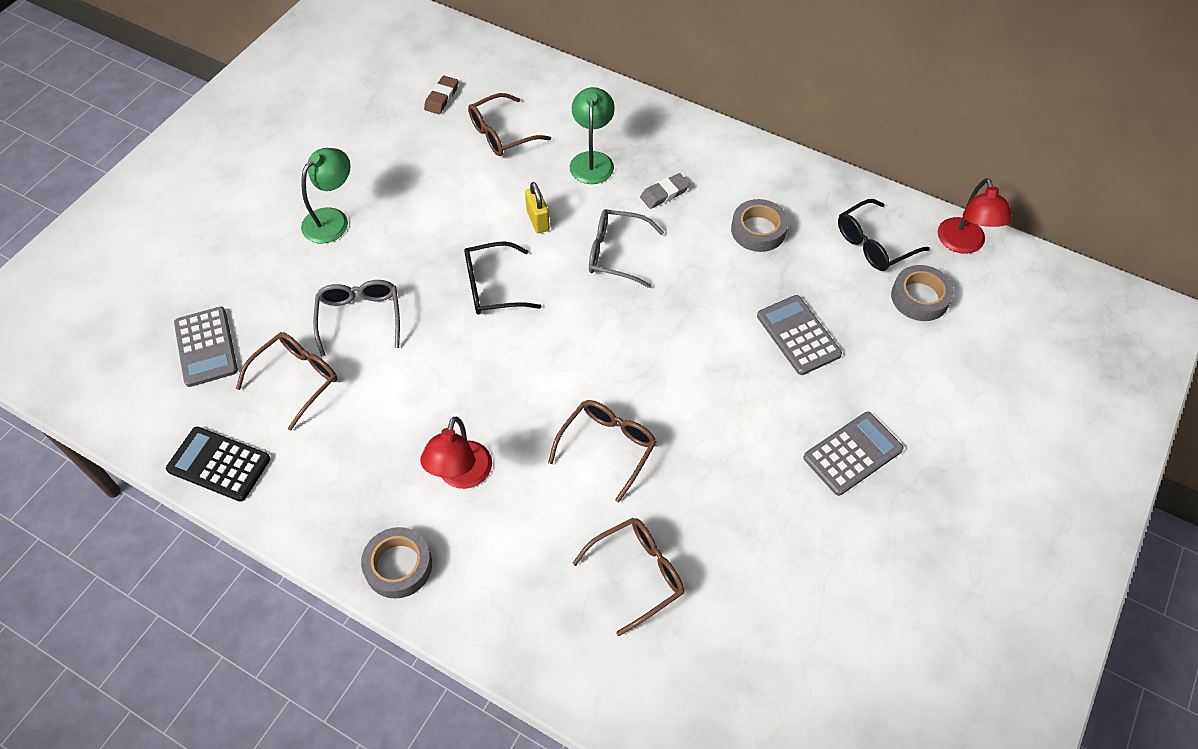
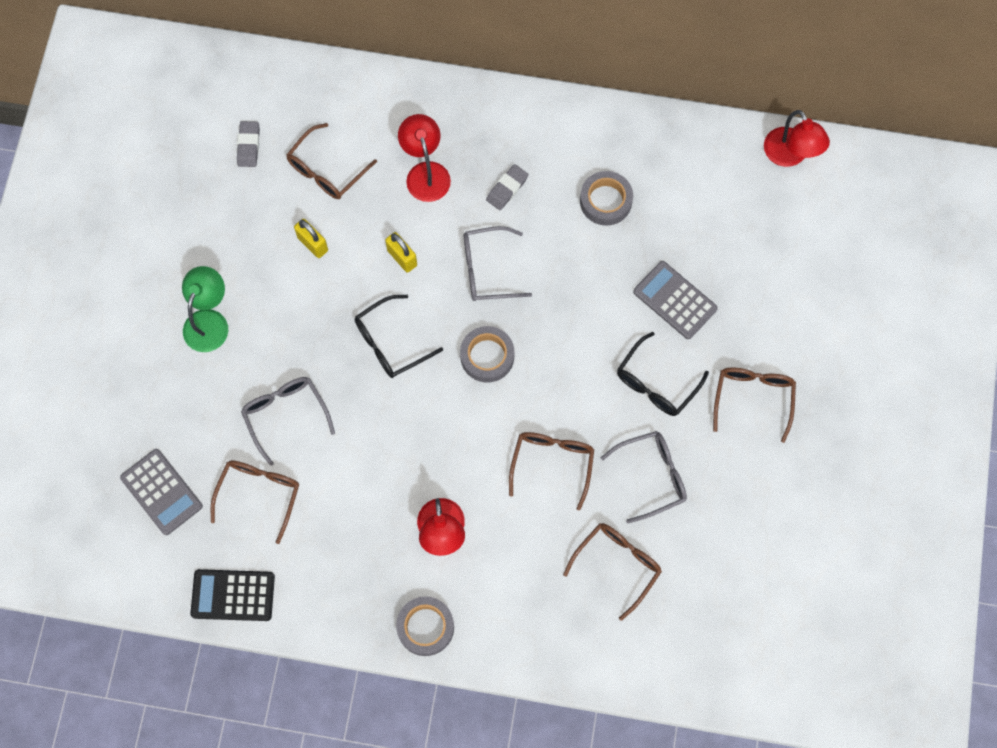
camera: 20 degrees left, 15 degrees up
(442, 98) = (249, 146): brown eraser -> grey eraser
(460, 186) = (313, 244): none -> yellow padlock
(592, 160) = (425, 173): green lamp -> red lamp
(711, 495) = (651, 476): none -> grey glasses
(852, 454) = (753, 399): grey calculator -> brown glasses
(874, 244) = (712, 181): black glasses -> black glasses (656, 383)
(920, 297) = (767, 226): grey tape -> grey tape (487, 356)

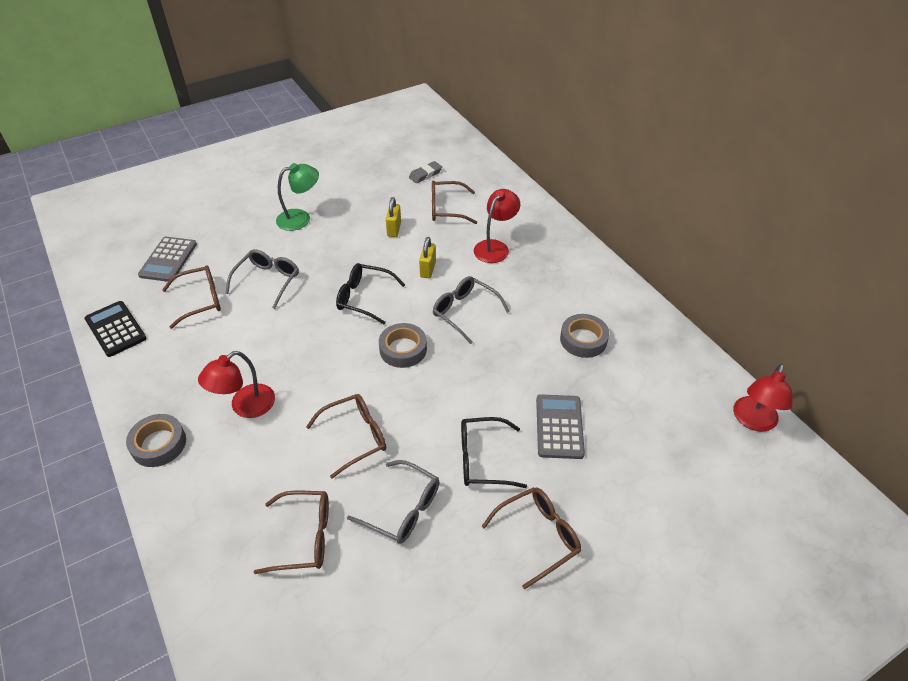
camera: 50 degrees right, 25 degrees down
(507, 189) = (530, 287): grey eraser -> none

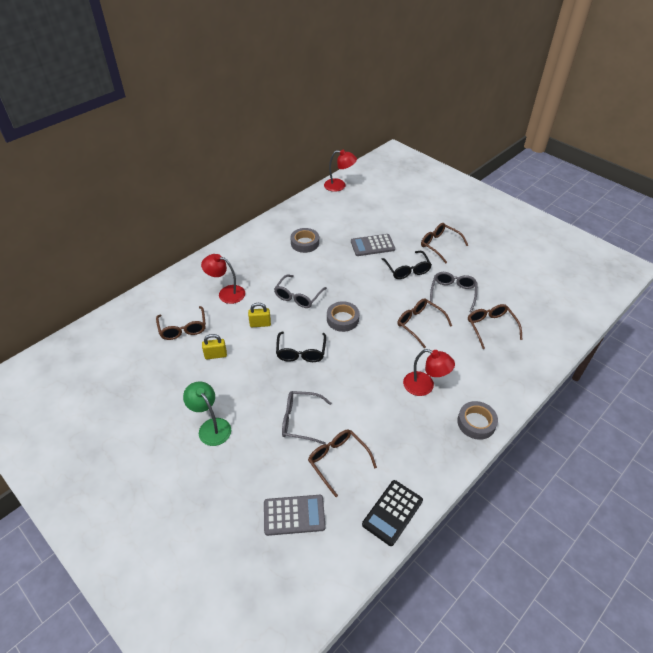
camera: 105 degrees left, 0 degrees up
(425, 174) = (133, 353): grey eraser -> none

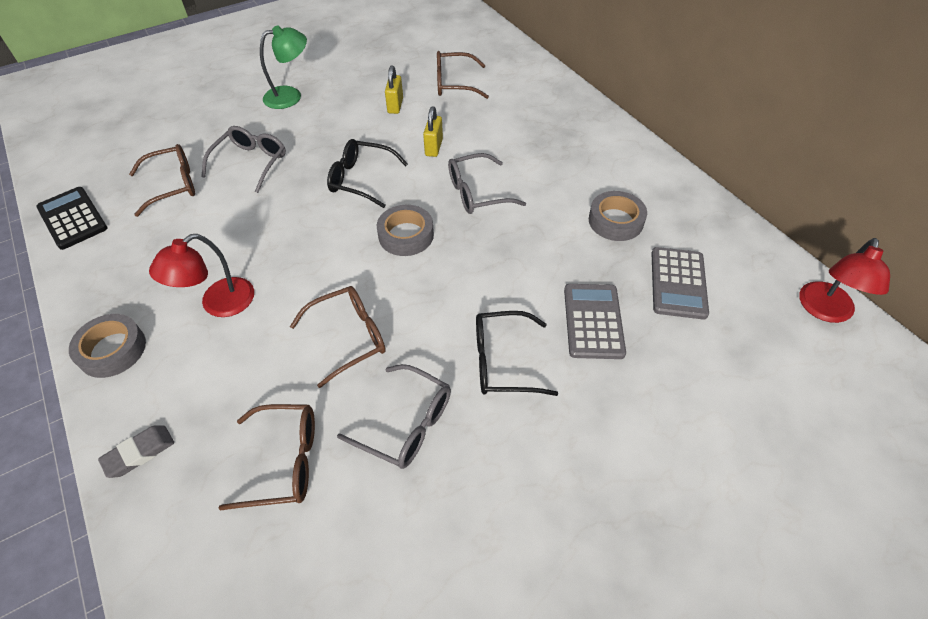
camera: 105 degrees right, 5 degrees up
(226, 293) = (509, 122): red lamp -> none
(294, 515) = (139, 142): grey calculator -> grey calculator (678, 283)
(298, 296) = (477, 193): grey glasses -> grey glasses turned 60 degrees counterclockwise
(439, 245) = (574, 456): brown glasses -> none
(518, 380) = (139, 453): none -> grey eraser

